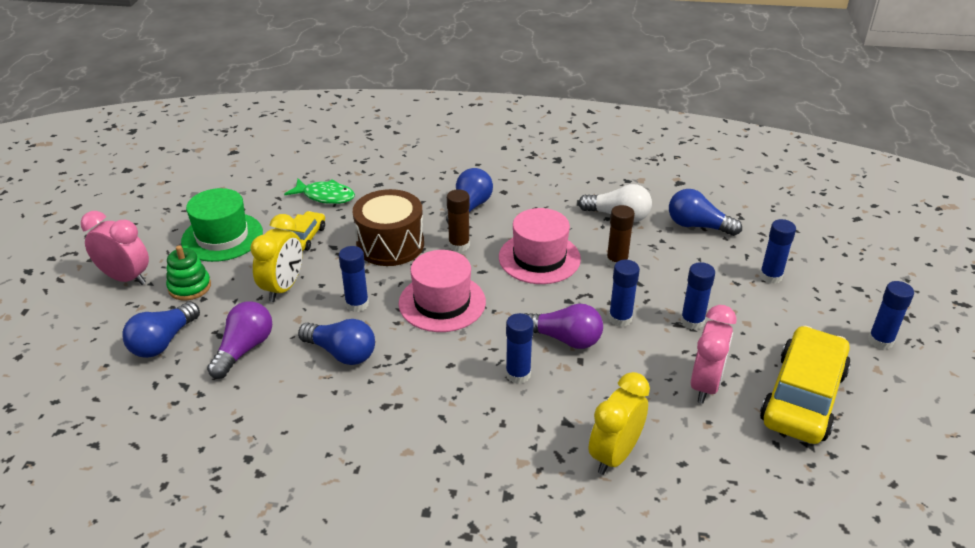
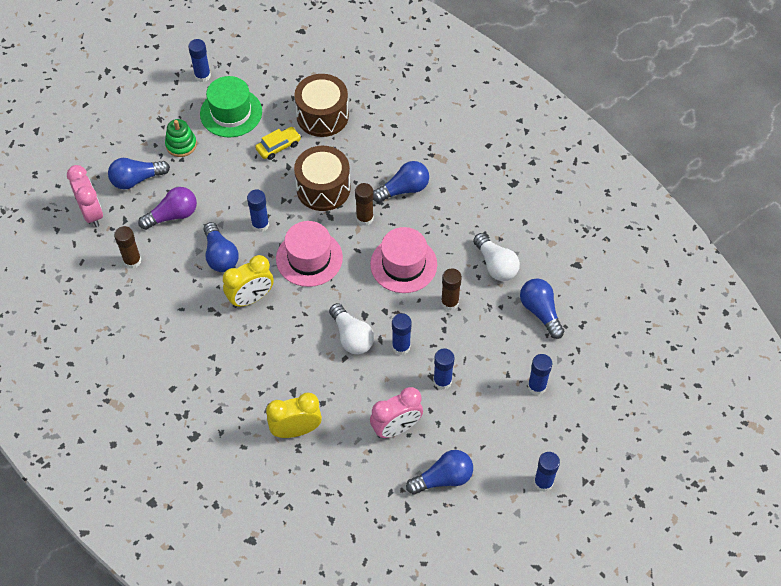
camera: 40 degrees right, 20 degrees up
(126, 278) = (153, 113): pink clock -> pink clock (92, 213)
(235, 417) = (132, 261): none -> brown glue stick
(283, 288) = (231, 182): yellow clock -> yellow clock (251, 298)
(325, 196) = (322, 116): green fish -> brown drum
(518, 374) = (300, 341): blue glue stick -> blue glue stick (202, 76)
(564, 339) = (351, 337): purple light bulb -> white light bulb
(803, 397) = (443, 478): yellow car -> blue light bulb

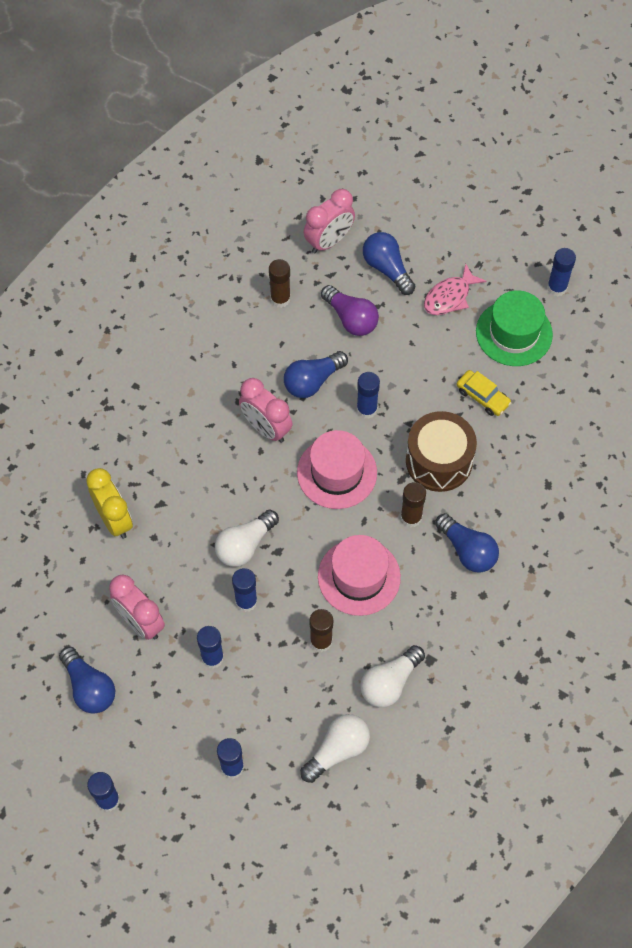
camera: 75 degrees right, 5 degrees up
(181, 145) = (449, 297): green stacking toy -> pink fish
(251, 298) = (266, 428): yellow clock -> pink clock
(322, 116) = (545, 431): brown drum -> none
(540, 312) = (337, 750): blue light bulb -> white light bulb

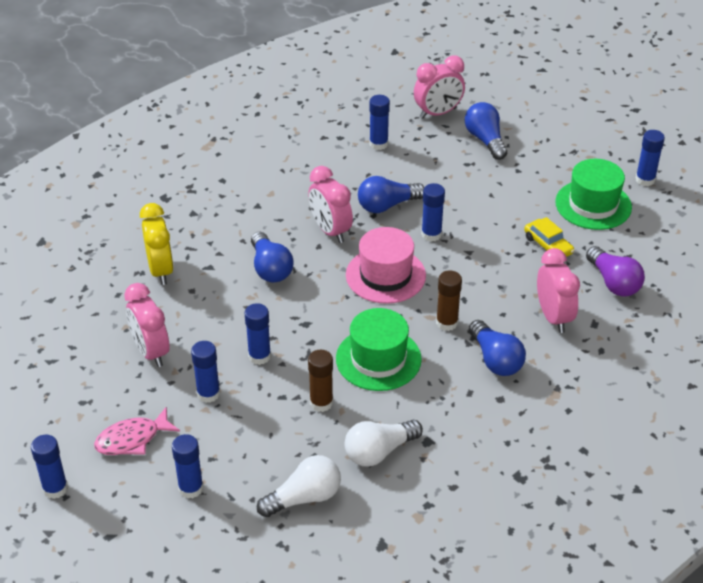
camera: 15 degrees right, 20 degrees down
(89, 687) = (79, 392): blue light bulb -> blue light bulb (270, 268)
(245, 545) = (276, 313): white light bulb -> none
(280, 299) = (378, 144): brown glue stick -> blue glue stick
(351, 319) = (439, 168): purple light bulb -> purple light bulb (613, 282)
(359, 577) = (378, 359): pink hat -> green hat
(439, 461) = (489, 285): brown drum -> none
(449, 297) = (538, 169): pink fish -> pink fish (132, 439)
(508, 486) = (553, 317): none -> pink clock

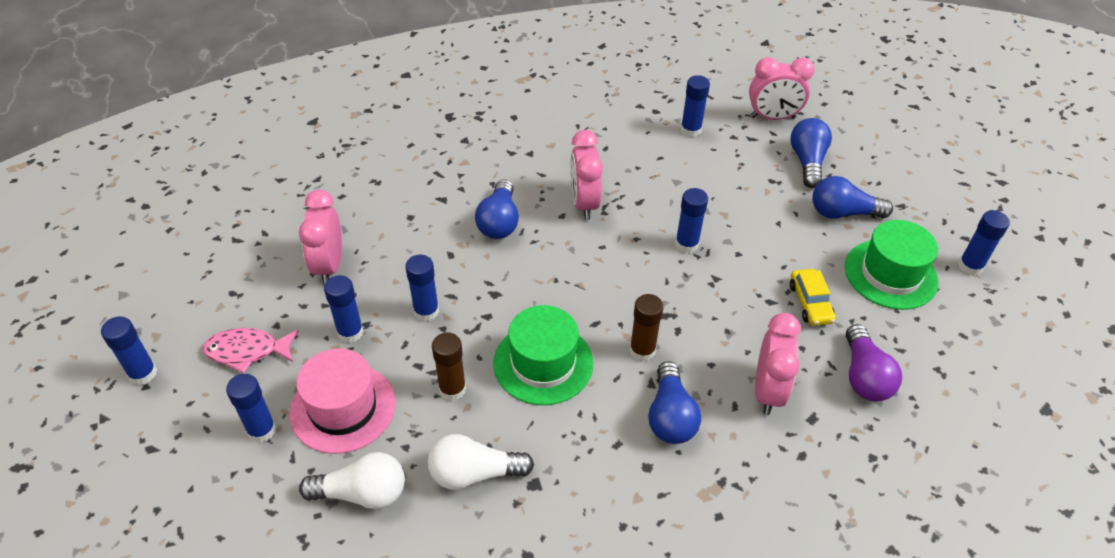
camera: 25 degrees right, 5 degrees up
(161, 270) = (396, 186): yellow clock -> none
(385, 275) = (610, 272): pink hat -> pink hat (343, 408)
(387, 205) = (659, 197): blue light bulb -> blue light bulb (843, 213)

